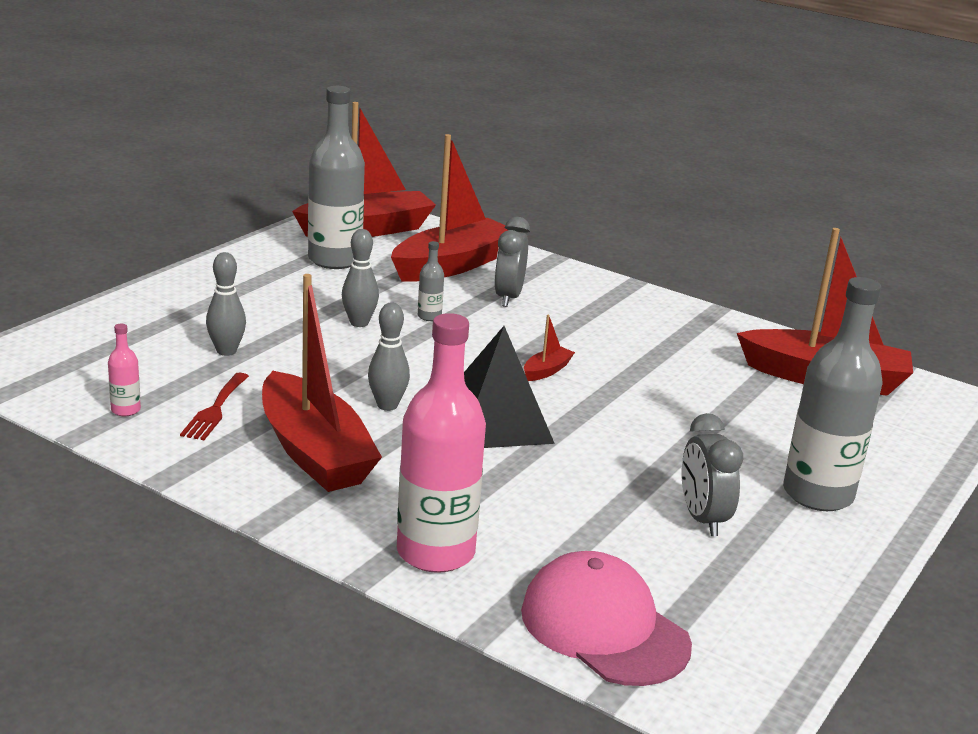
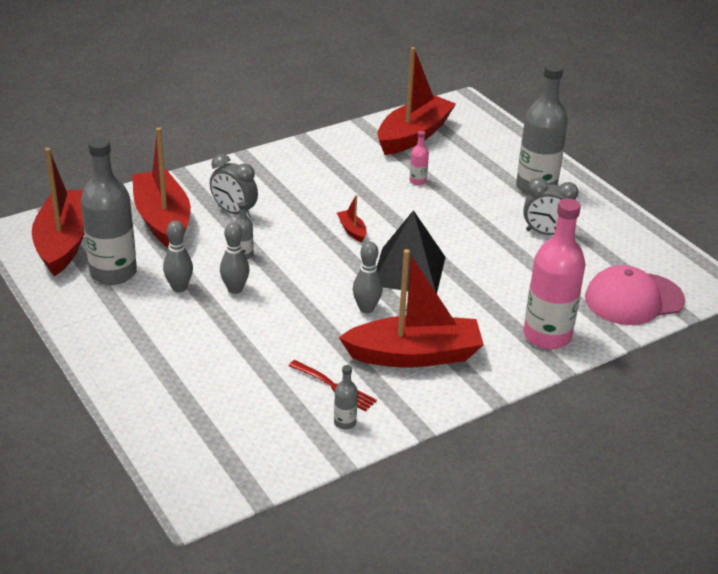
camera: 65 degrees left, 10 degrees up
(125, 410) = (314, 431): pink bottle -> pink bottle (417, 181)
(151, 426) = (345, 422): none -> grey bottle
(226, 351) = (245, 363): grey bowling pin -> grey bowling pin (179, 287)

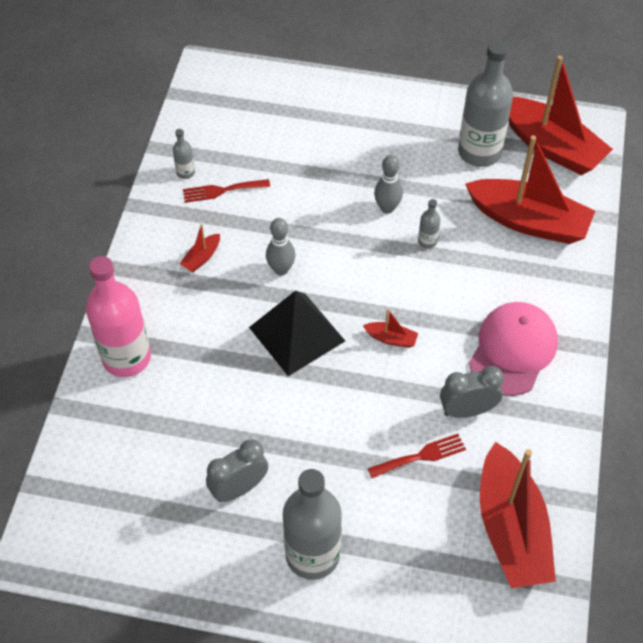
camera: 135 degrees right, 20 degrees up
(179, 287) = (422, 178): grey bowling pin -> none
(234, 212) = (498, 275): grey clock -> grey clock (467, 410)
(414, 355) = (201, 258): red boat -> red boat, size x0.40
(417, 181) = (421, 456): pink bottle -> red fork
(633, 299) = (92, 464): pink cap -> pink cap (513, 350)

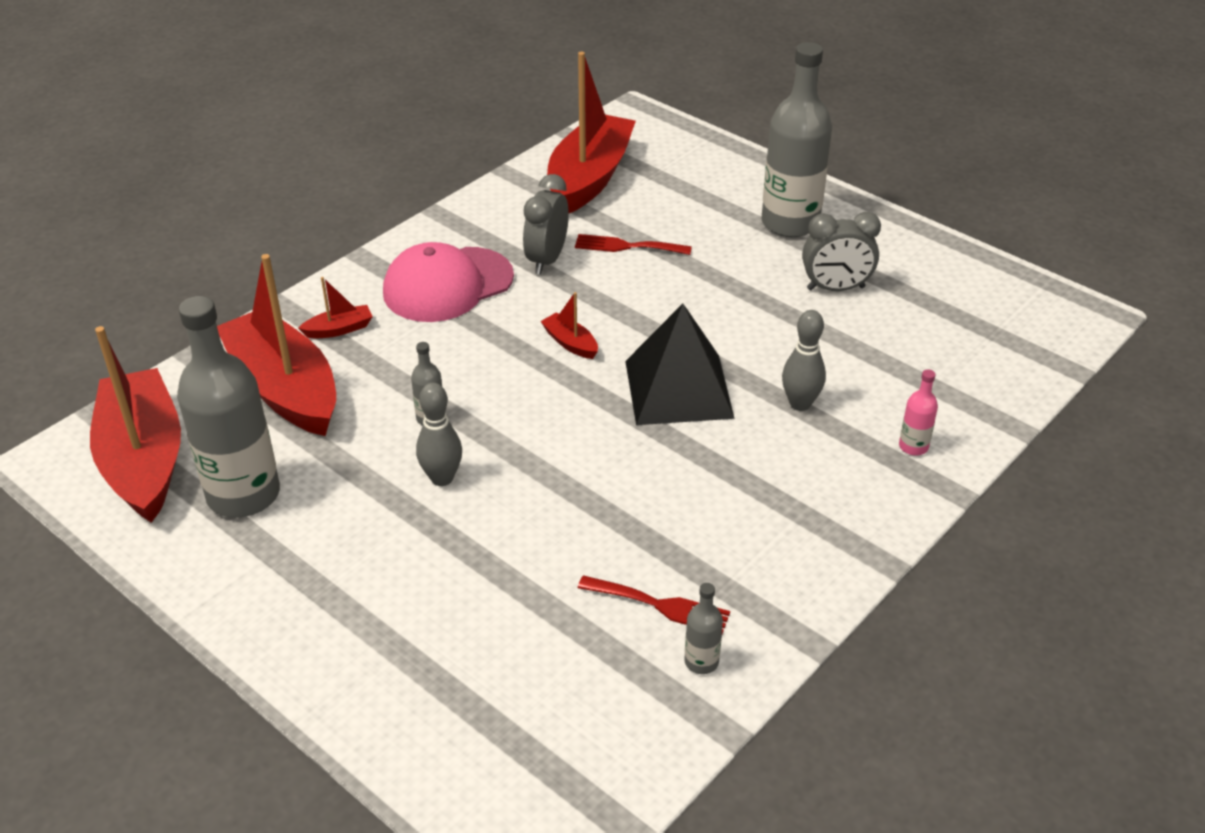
camera: 150 degrees left, 15 degrees down
(126, 358) = (913, 446): pink bottle -> pink bottle, size x0.42
(201, 258) = (748, 522): red boat -> red boat (339, 329)
(281, 269) = (647, 464): grey bowling pin -> grey bowling pin (800, 404)
(467, 410) = (547, 260): grey clock -> grey clock turned 90 degrees clockwise

